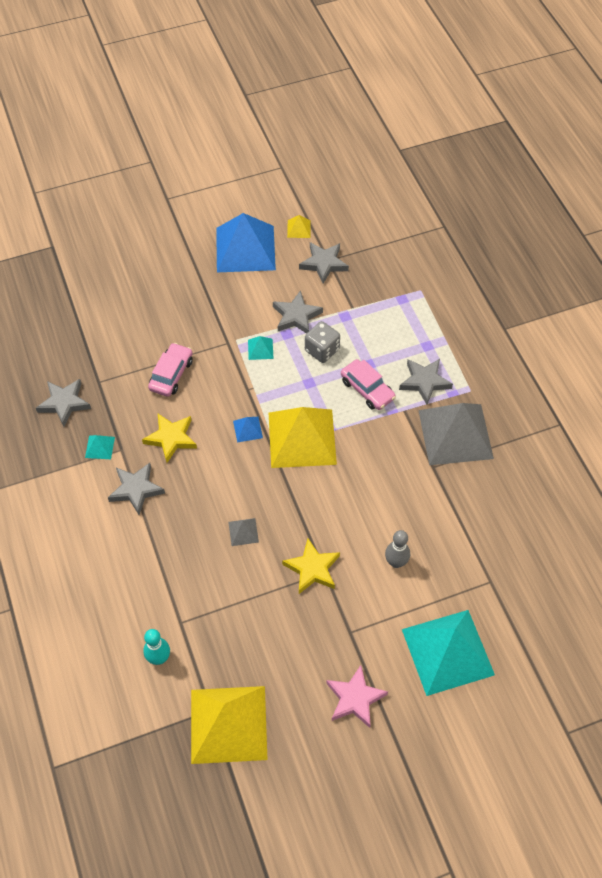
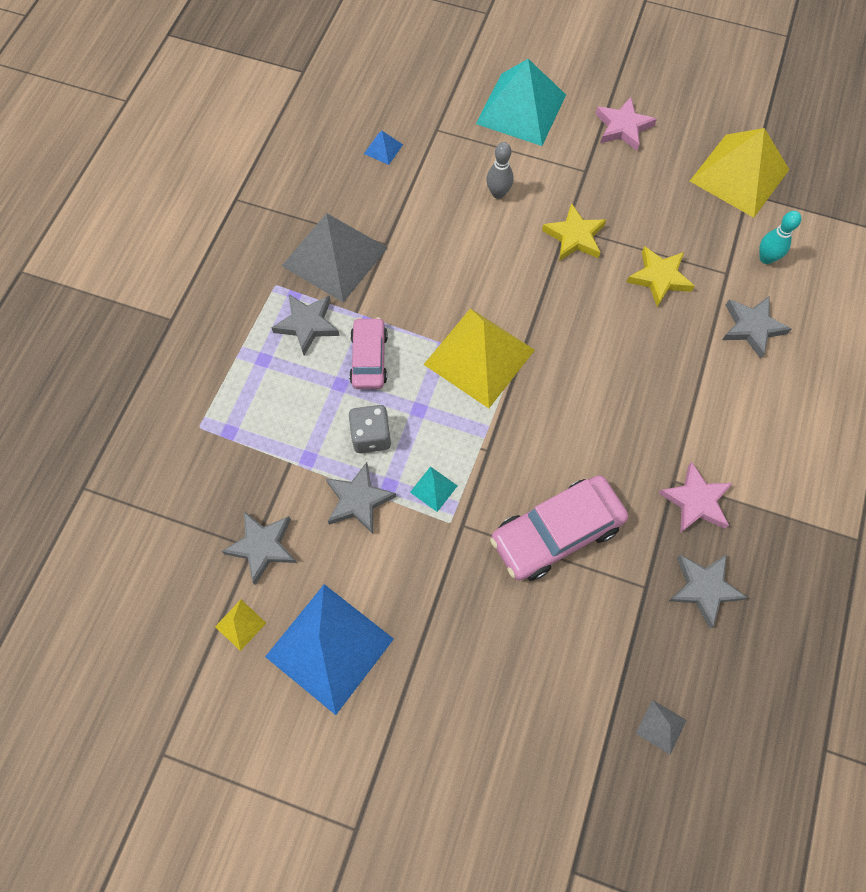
camera: 140 degrees left, 10 degrees up
(100, 447) = (696, 501): turquoise pyramid -> pink star
(136, 489) = (687, 424): grey star -> grey star (752, 327)
(171, 374) = (556, 532): pink car -> pink car, size x1.61
(171, 438) = (611, 454): yellow star -> yellow star (659, 278)
(243, 532) = (611, 309): grey pyramid -> grey pyramid (661, 726)
(247, 429) = (525, 406): blue pyramid -> blue pyramid (383, 149)

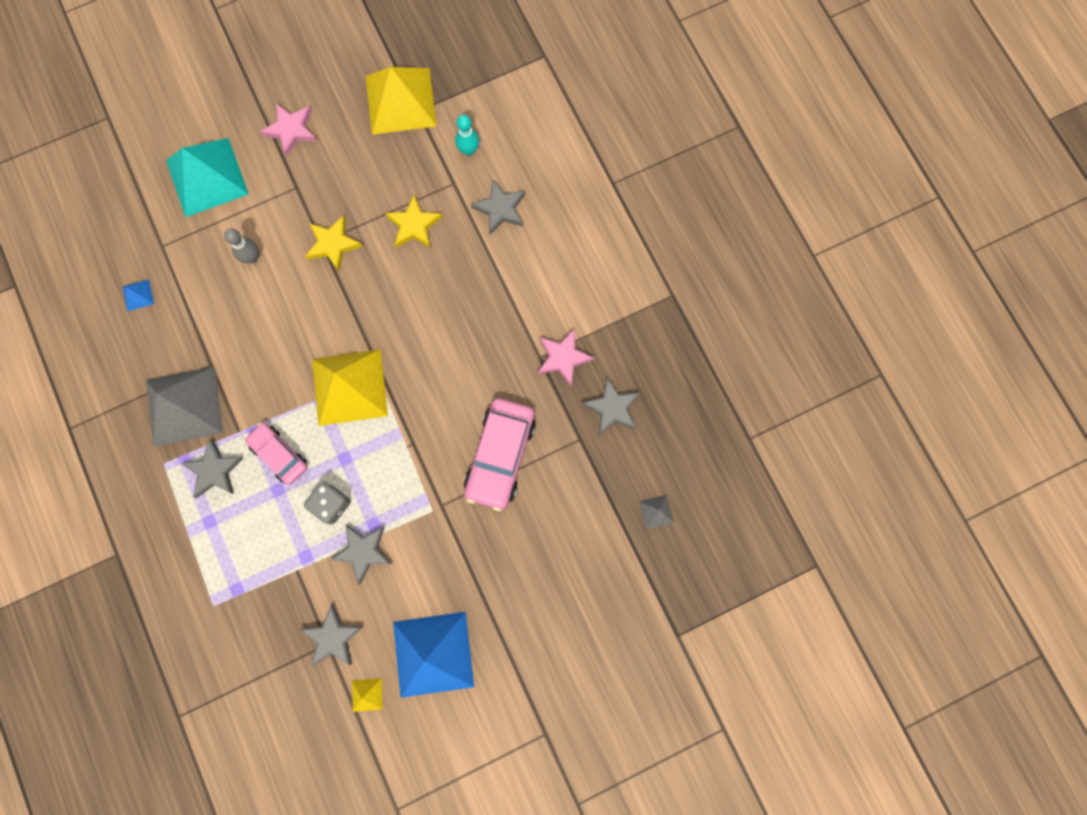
camera: 45 degrees left, 10 degrees up
(433, 489) = (402, 500): turquoise pyramid -> none

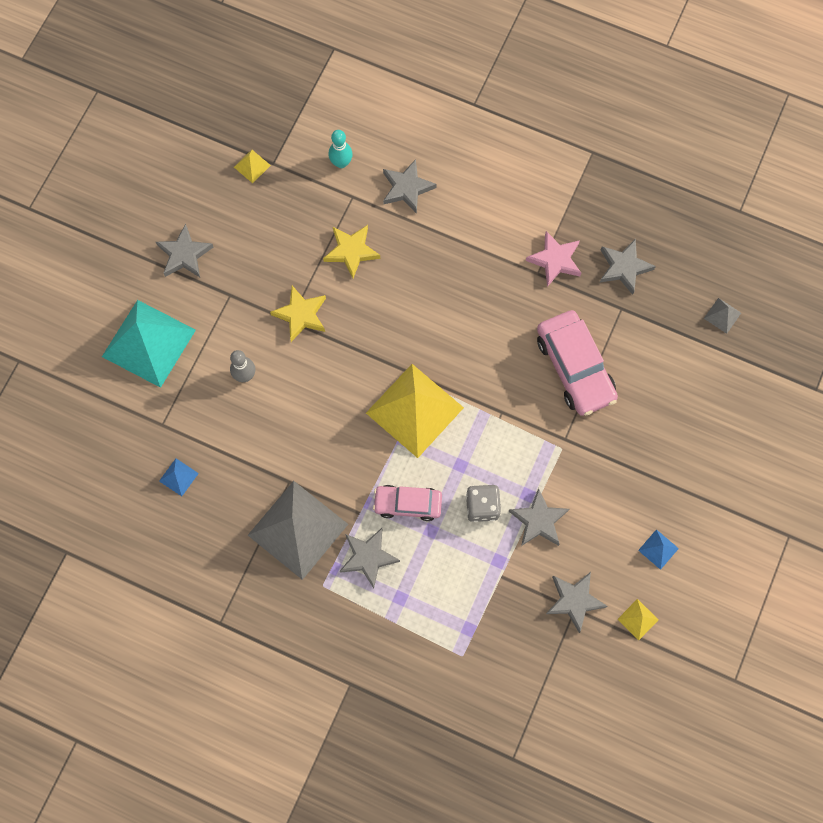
camera: 40 degrees left, 5 degrees down
(291, 130) = (184, 254): pink star -> grey star
(400, 101) = (252, 166): yellow pyramid -> yellow pyramid, size x0.40
(433, 654) = (658, 549): blue pyramid -> blue pyramid, size x0.40

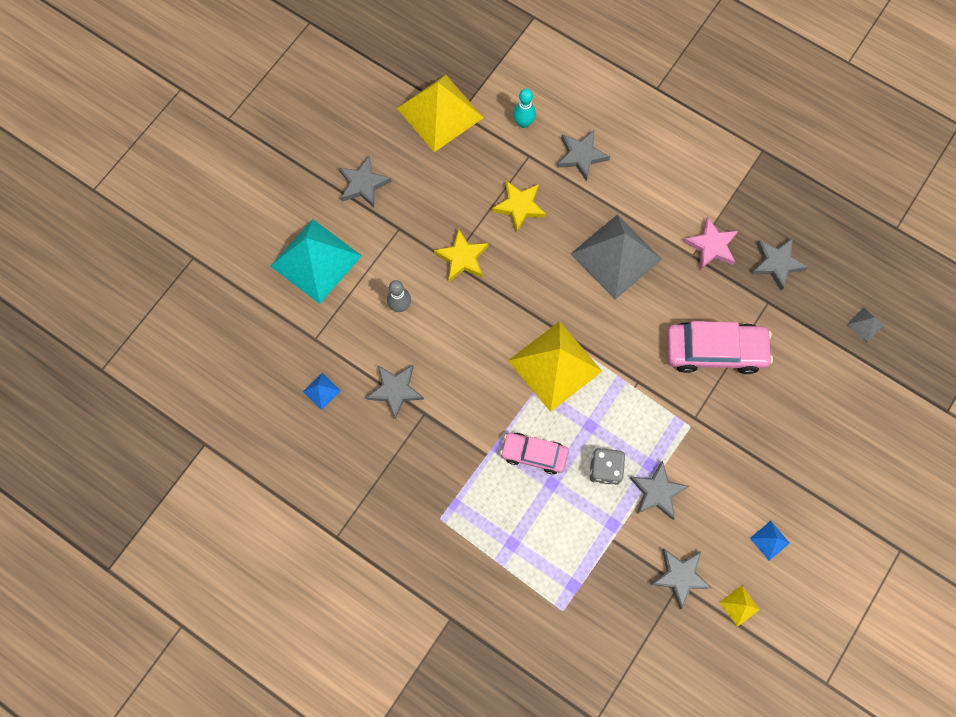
camera: 10 degrees right, 0 degrees up
(252, 166) = (440, 113): yellow pyramid -> yellow pyramid, size x2.49
(298, 529) = (425, 460): grey pyramid -> grey pyramid (616, 256)
(368, 557) = (488, 499): grey star -> grey star (395, 390)
(574, 368) = (714, 351): pink car -> pink car turned 75 degrees counterclockwise

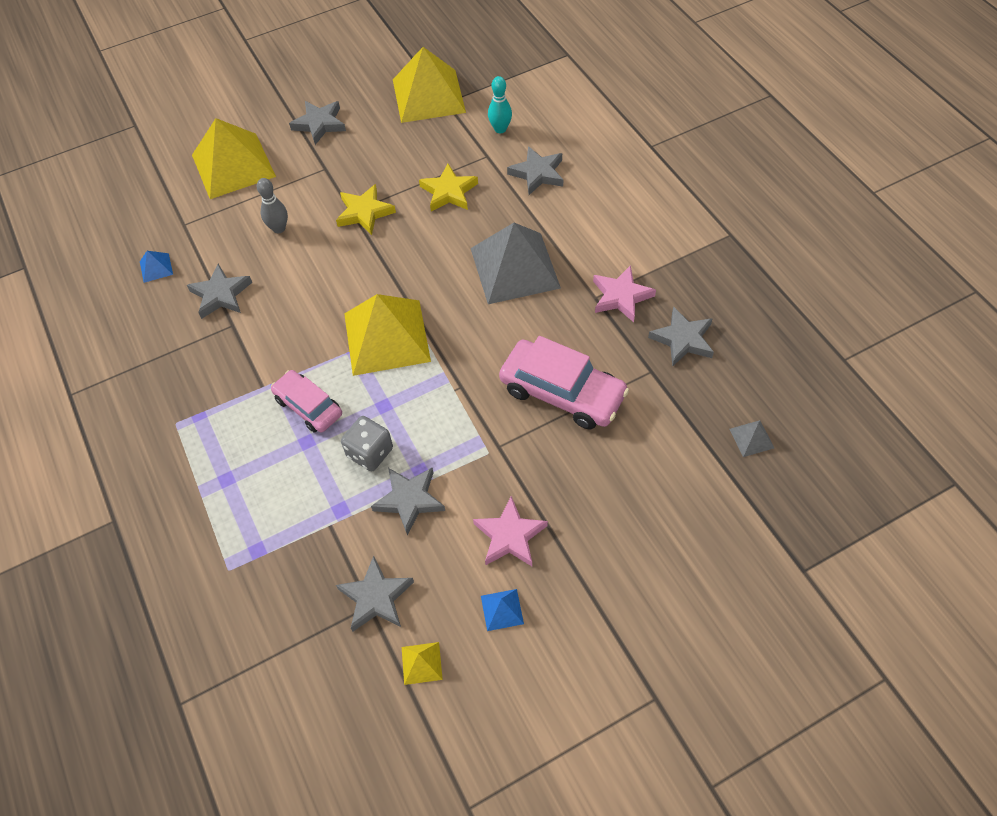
camera: 30 degrees right, 15 degrees down
(316, 261) = (233, 165): turquoise pyramid -> yellow pyramid
(743, 484) = (510, 536): none -> pink star

